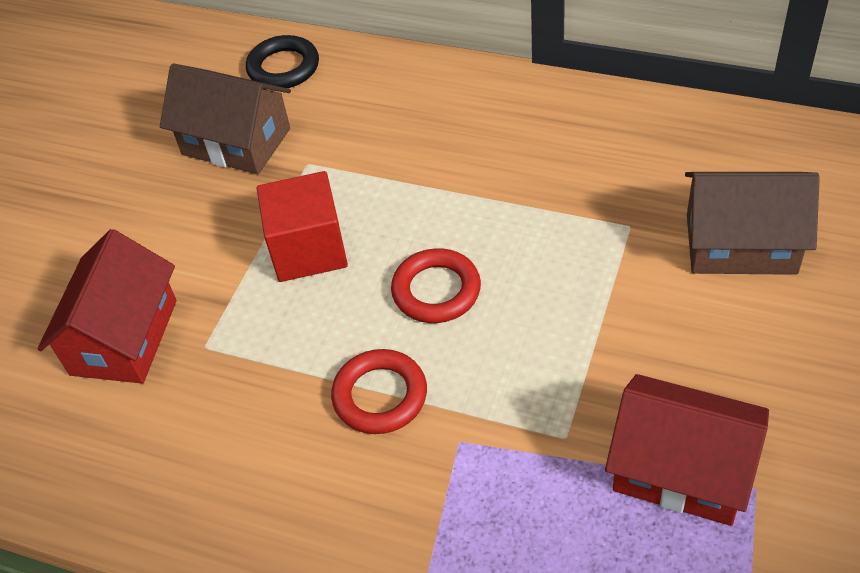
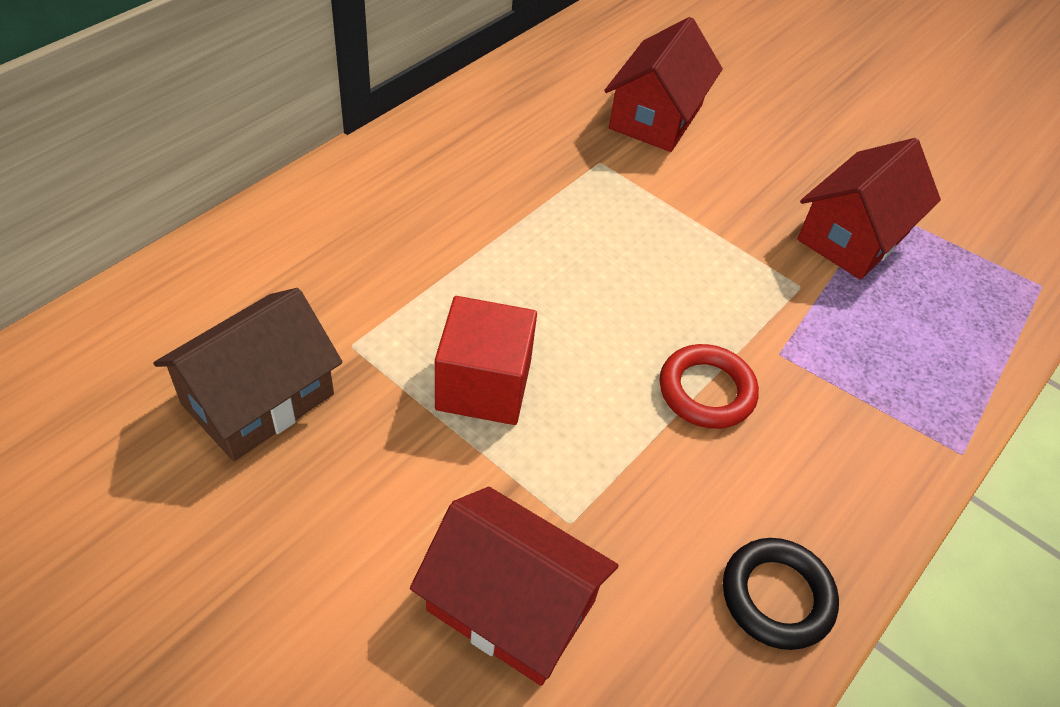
camera: 80 degrees left, 0 degrees up
(283, 67) = (166, 315): black ring -> black ring (777, 597)
(436, 290) = (600, 306): red ring -> none
(740, 244) = (656, 117): brown house -> red house

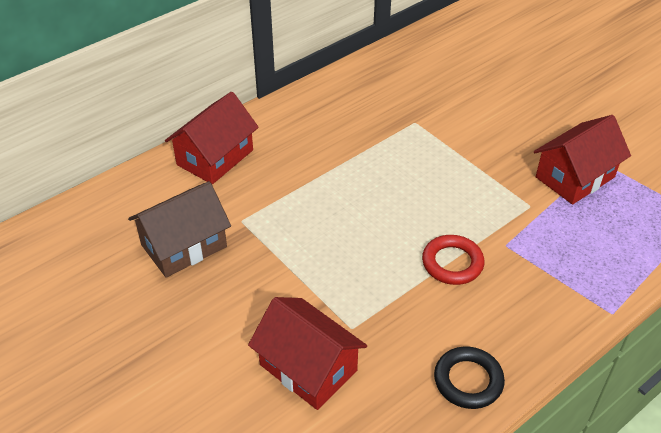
camera: 15 degrees right, 5 degrees down
(483, 385) = (315, 249): red cube -> none
(656, 117) = (458, 95): red house -> red house (215, 157)

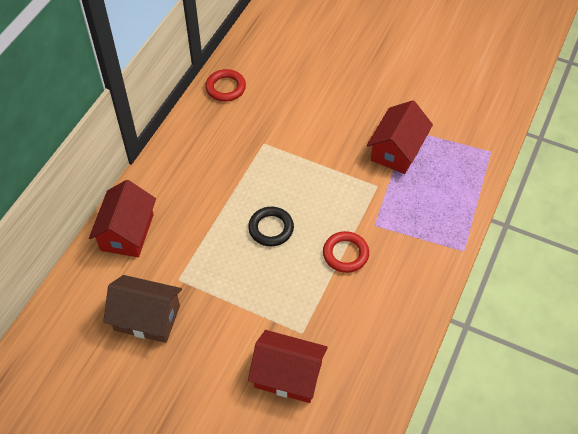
camera: 25 degrees left, 10 degrees up
(184, 246) = (147, 318): brown house -> brown house turned 75 degrees clockwise
(401, 60) = (225, 88): none -> red ring
(468, 380) = (395, 339): black ring -> black ring (271, 228)

